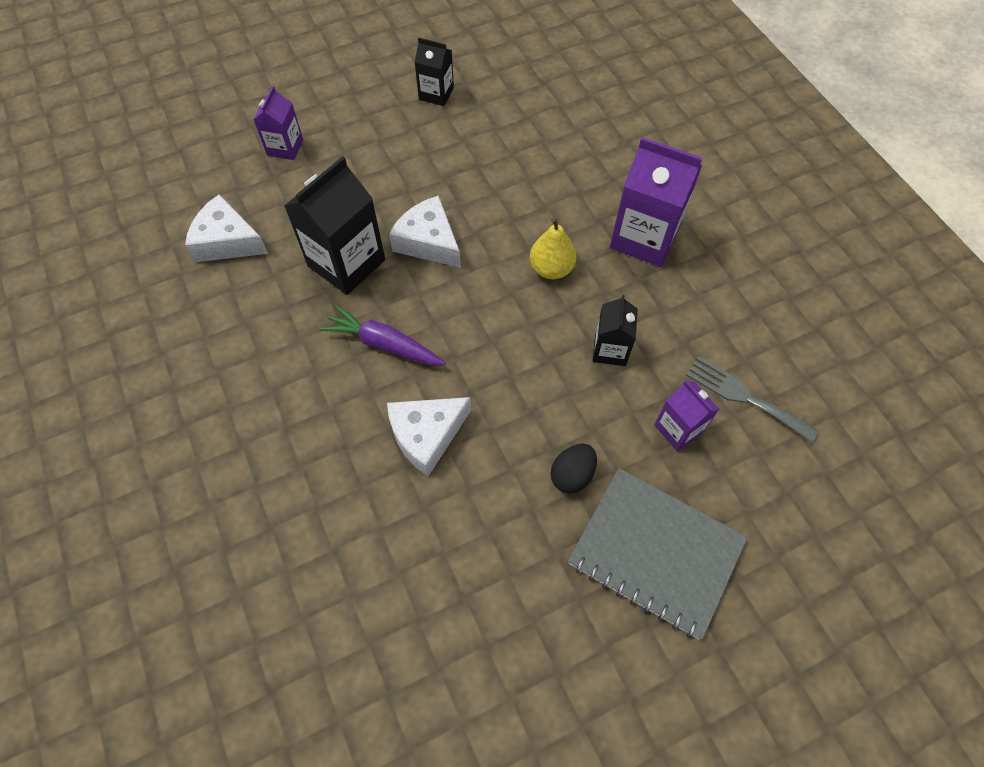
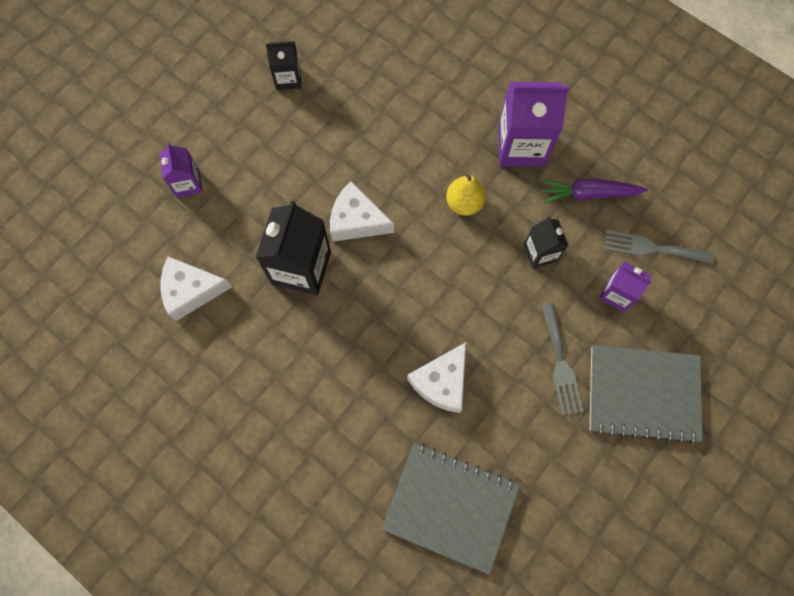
camera: 25 degrees left, 10 degrees up
(360, 573) = (450, 507): none -> grey notebook
(384, 344) = (369, 323): purple carrot -> purple carrot (589, 194)
(572, 475) = (560, 364): black egg -> grey fork

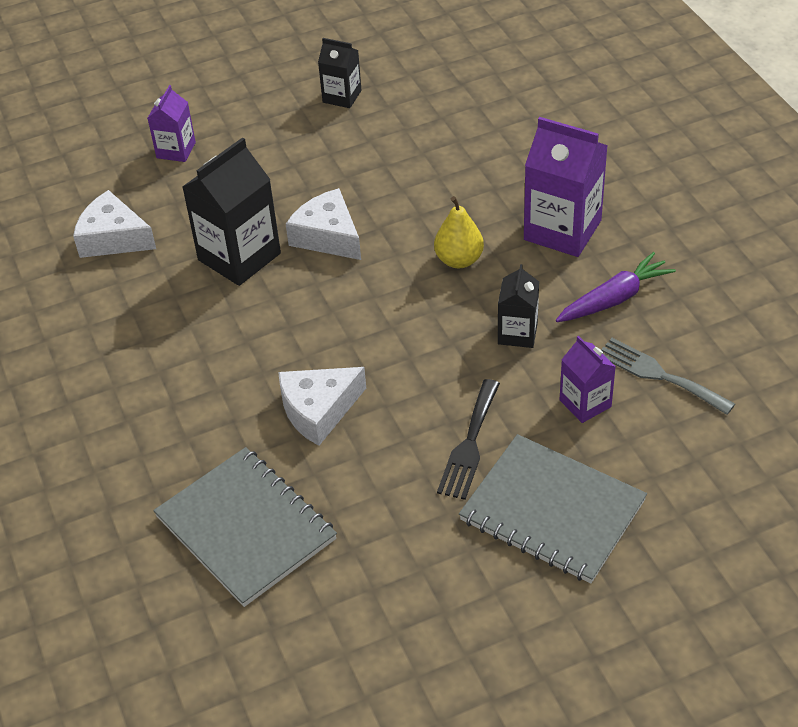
camera: 30 degrees right, 25 degrees down
(560, 364) = (469, 444): grey fork -> black fork
(589, 194) = (614, 298): purple carrot -> purple carrot turned 120 degrees clockwise

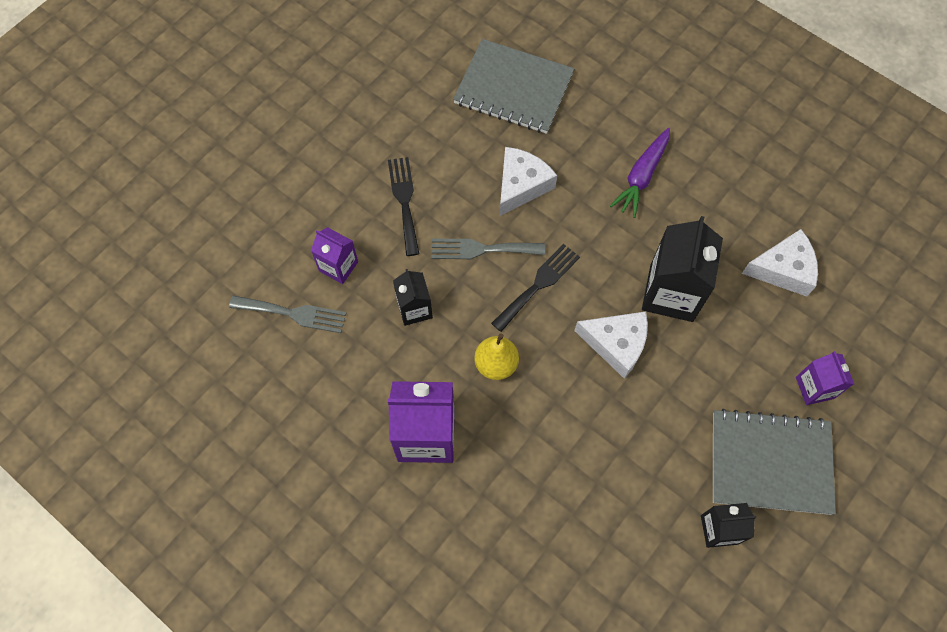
camera: 150 degrees right, 20 degrees up
(369, 309) = (538, 284): none -> black fork
(408, 362) = (481, 249): none -> grey fork
(552, 511) = (328, 175): grey notebook -> grey notebook (770, 463)
(614, 298) = (353, 375): purple carrot -> purple carrot (641, 176)

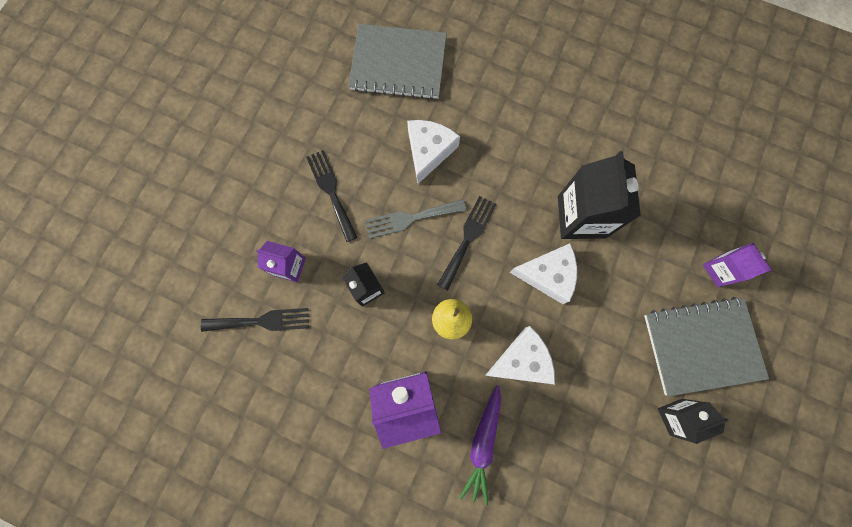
camera: 15 degrees left, 10 degrees up
(293, 314) = (261, 321): grey fork -> black fork
(641, 176) = (529, 118): purple carrot -> purple carrot (483, 443)
(783, 269) = (667, 172): white cheese -> white cheese (522, 360)

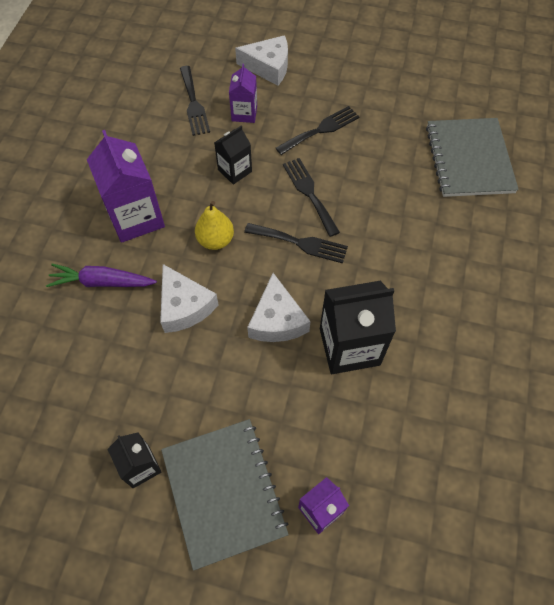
camera: 80 degrees right, 15 degrees down
(410, 218) = (309, 193): grey fork -> black fork
(429, 151) = (383, 197): white cheese -> white cheese (268, 67)

